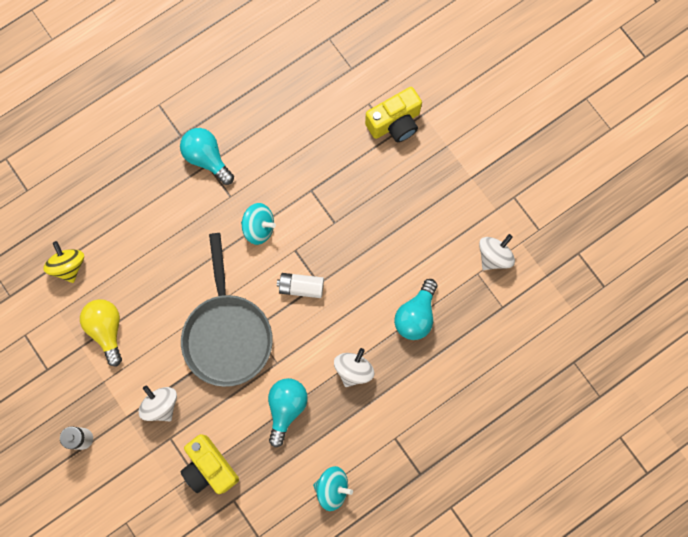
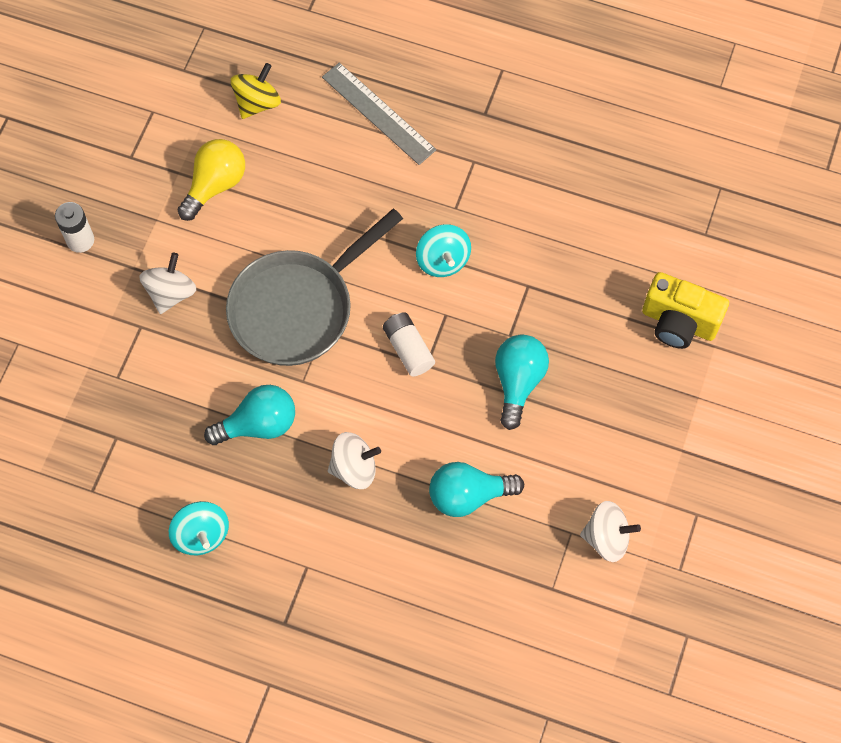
camera: 55 degrees right, 10 degrees down
(132, 197) = (378, 113): none -> grey ruler
(207, 158) = (480, 156): turquoise light bulb -> turquoise light bulb (518, 382)
(209, 467) = (136, 388): yellow camera -> none

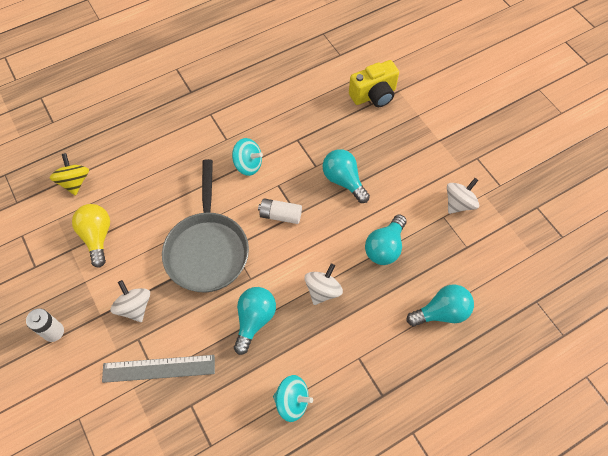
camera: 50 degrees left, 5 degrees down
(378, 113) = (141, 134): grey ruler -> grey ruler (159, 368)
(439, 618) = (441, 312): none -> turquoise light bulb

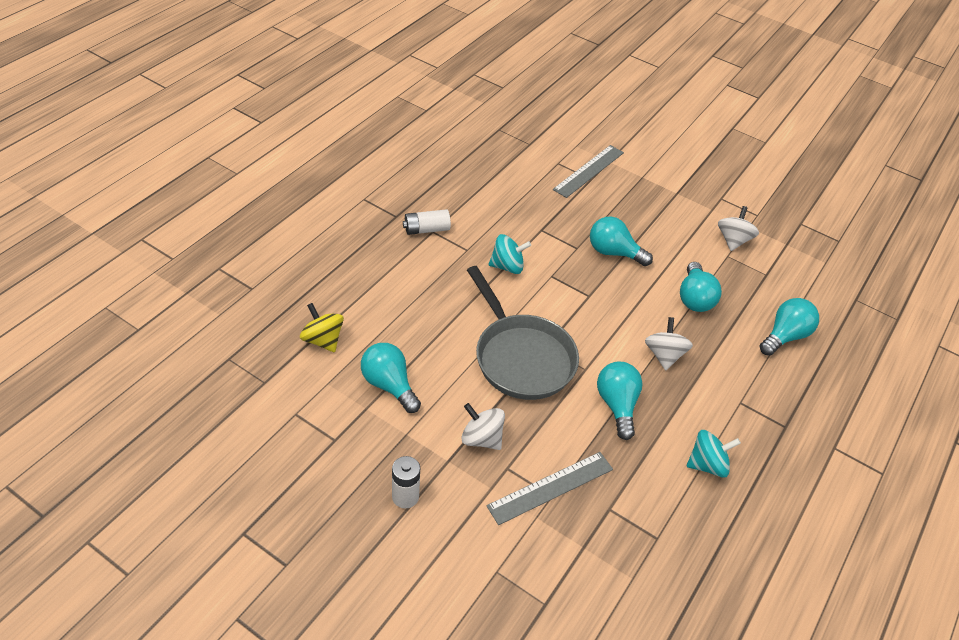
camera: 30 degrees left, 15 degrees down
(97, 236) = (389, 385): yellow light bulb -> turquoise light bulb
(280, 215) = (574, 302): white battery -> white battery (426, 229)
(374, 95) = (588, 171): yellow camera -> grey ruler

